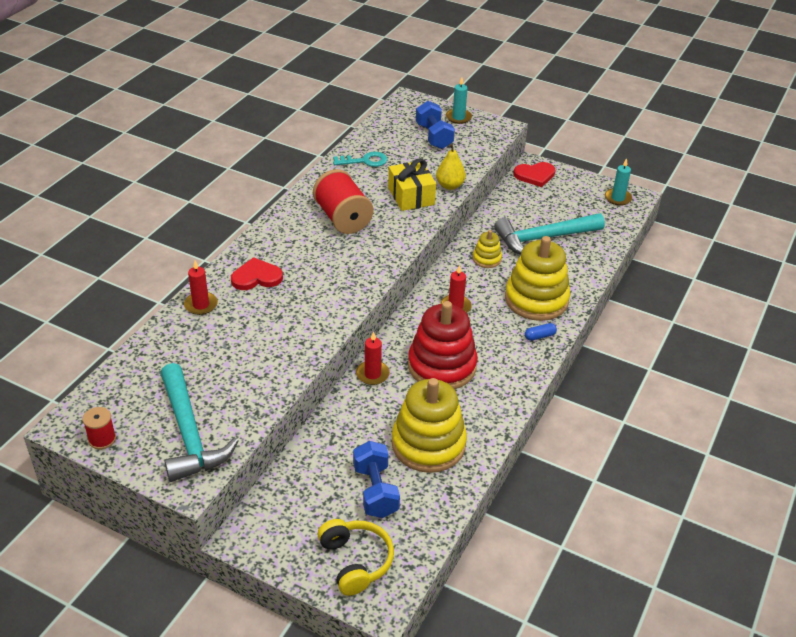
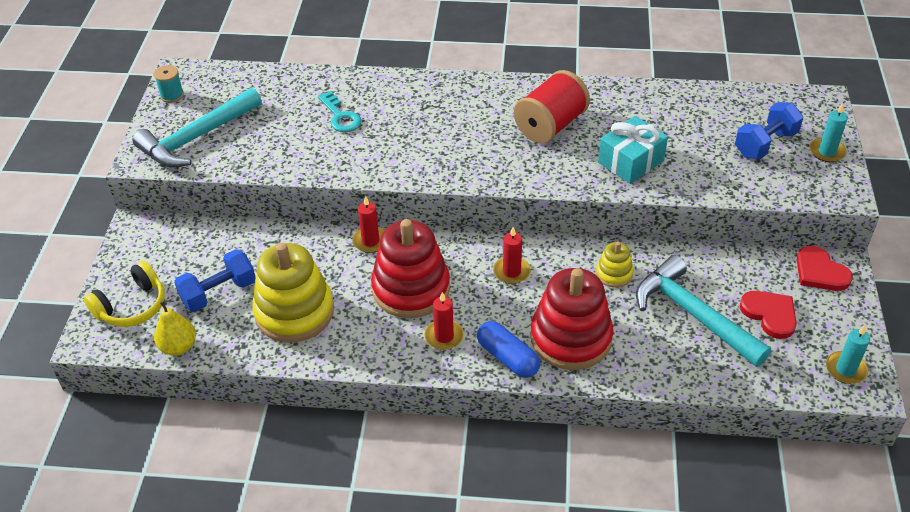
camera: 70 degrees right, 5 degrees up
(102, 439) = (172, 95): red spool -> turquoise spool
(201, 305) = (358, 84): red candle -> red candle (444, 336)
(256, 277) = (418, 102): red heart -> red heart (770, 314)
(365, 161) = (666, 108): turquoise key -> turquoise key (340, 116)
(411, 196) = (630, 161): yellow gift -> turquoise gift
(450, 186) = (677, 185): yellow pear -> yellow pear (178, 347)
(536, 300) = (571, 338): yellow stacking toy -> red stacking toy
(539, 336) = (507, 357): blue capsule -> blue capsule, size x1.80

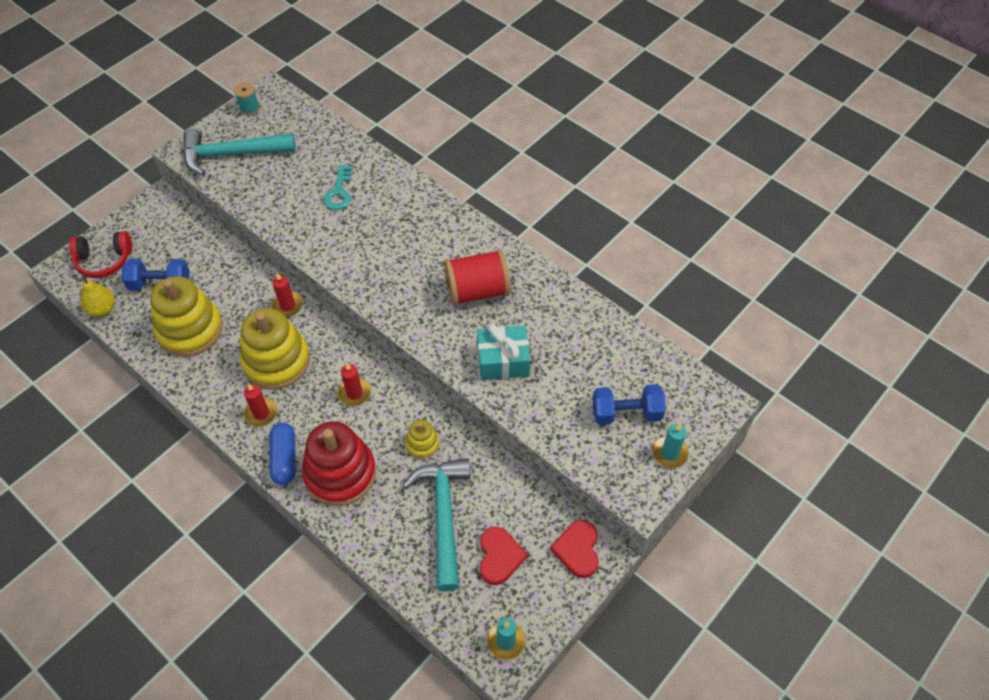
camera: 35 degrees right, 10 degrees up
(132, 306) = (104, 260): yellow headphones -> red headphones
(411, 289) = (276, 361): red stacking toy -> yellow stacking toy

